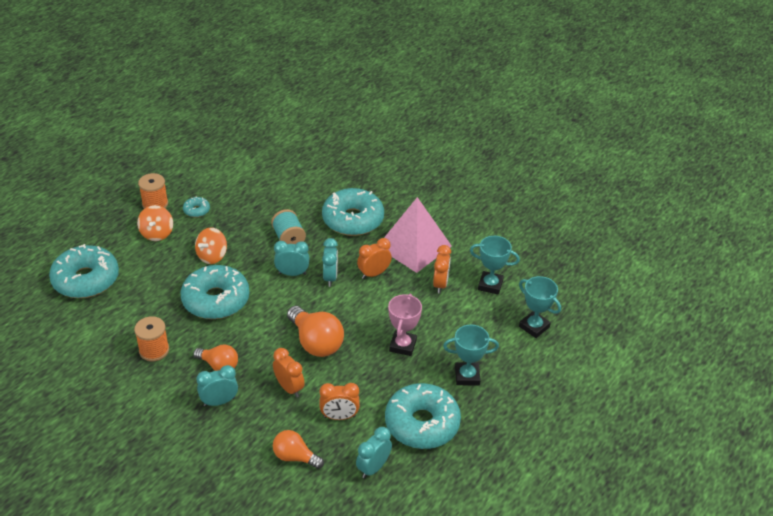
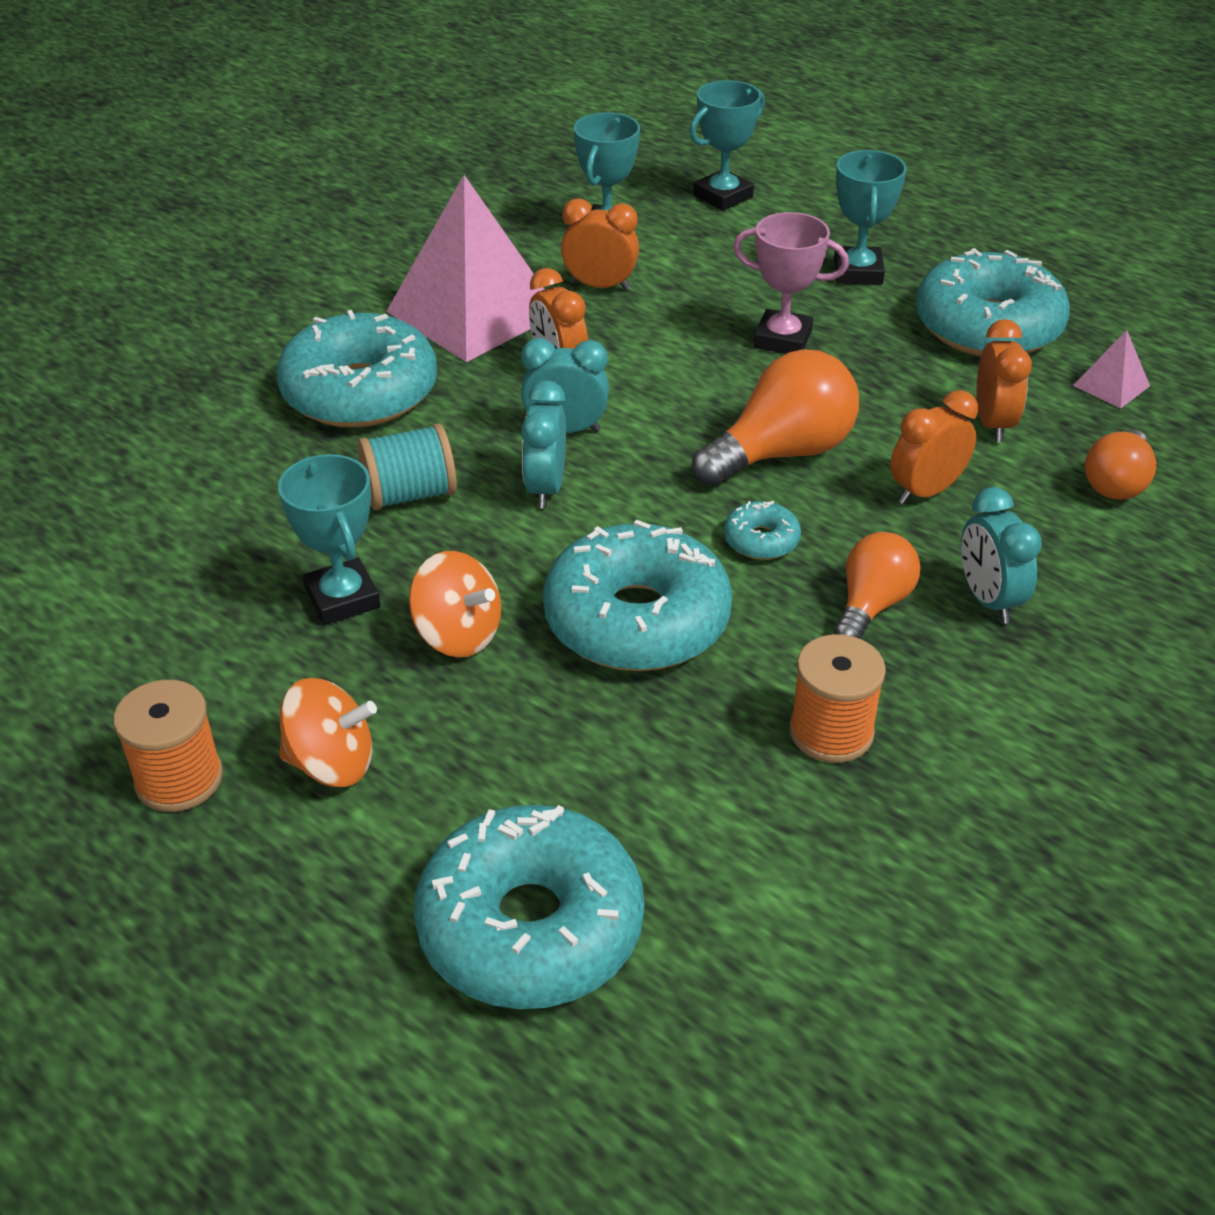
camera: 85 degrees left, 0 degrees up
(196, 210) = (241, 677): turquoise donut -> turquoise donut (761, 540)
(232, 228) = (342, 598): none -> turquoise trophy
(373, 468) = (1111, 385): turquoise clock -> pink pyramid

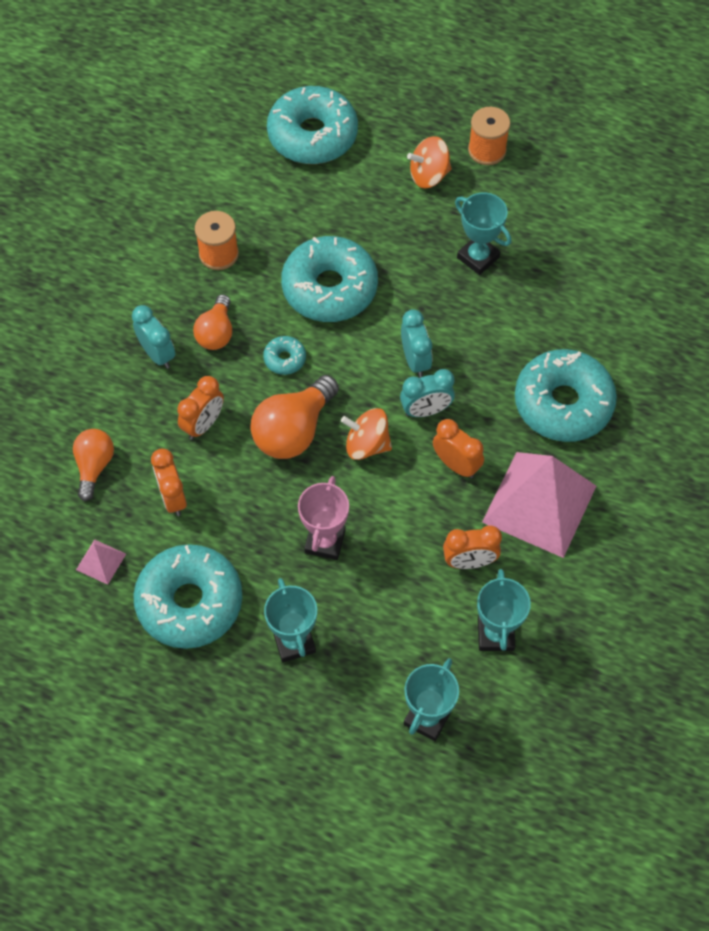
camera: 160 degrees right, 20 degrees up
(410, 494) = (485, 333): turquoise spool -> none
(458, 634) = (411, 254): orange spinning top -> orange spinning top (367, 444)
(782, 339) = (325, 541): pink trophy -> pink trophy turned 75 degrees counterclockwise

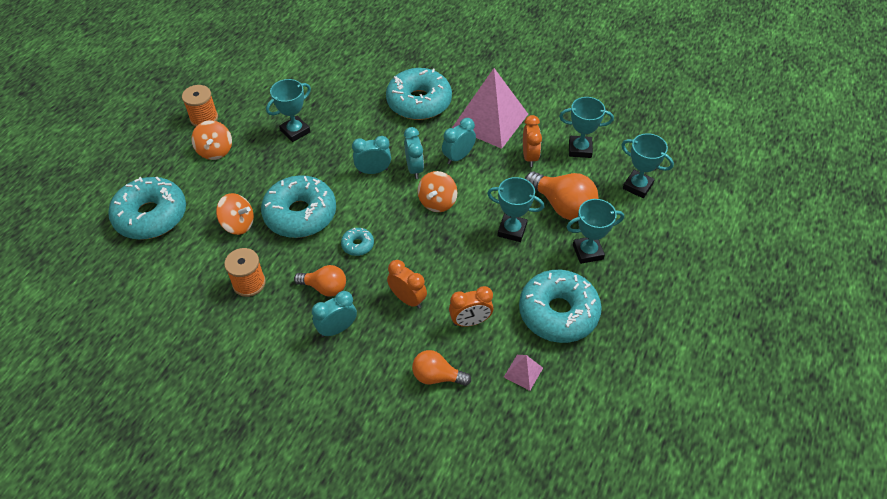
camera: 85 degrees left, 10 degrees down
(293, 430) = (420, 243): orange light bulb -> orange light bulb (562, 206)
(307, 225) = (238, 224): none -> orange spinning top
(325, 541) = (512, 230): pink trophy -> turquoise trophy
(456, 465) = (458, 157): orange clock -> turquoise clock

